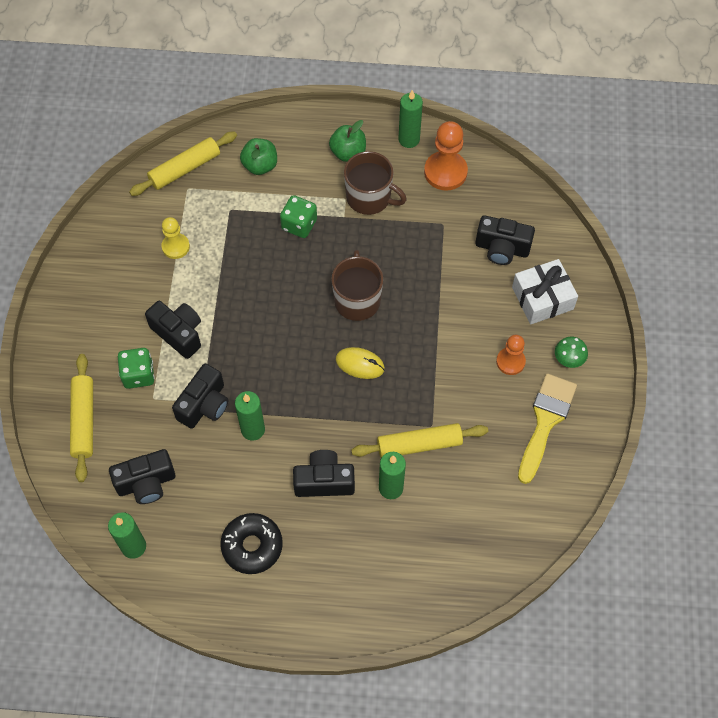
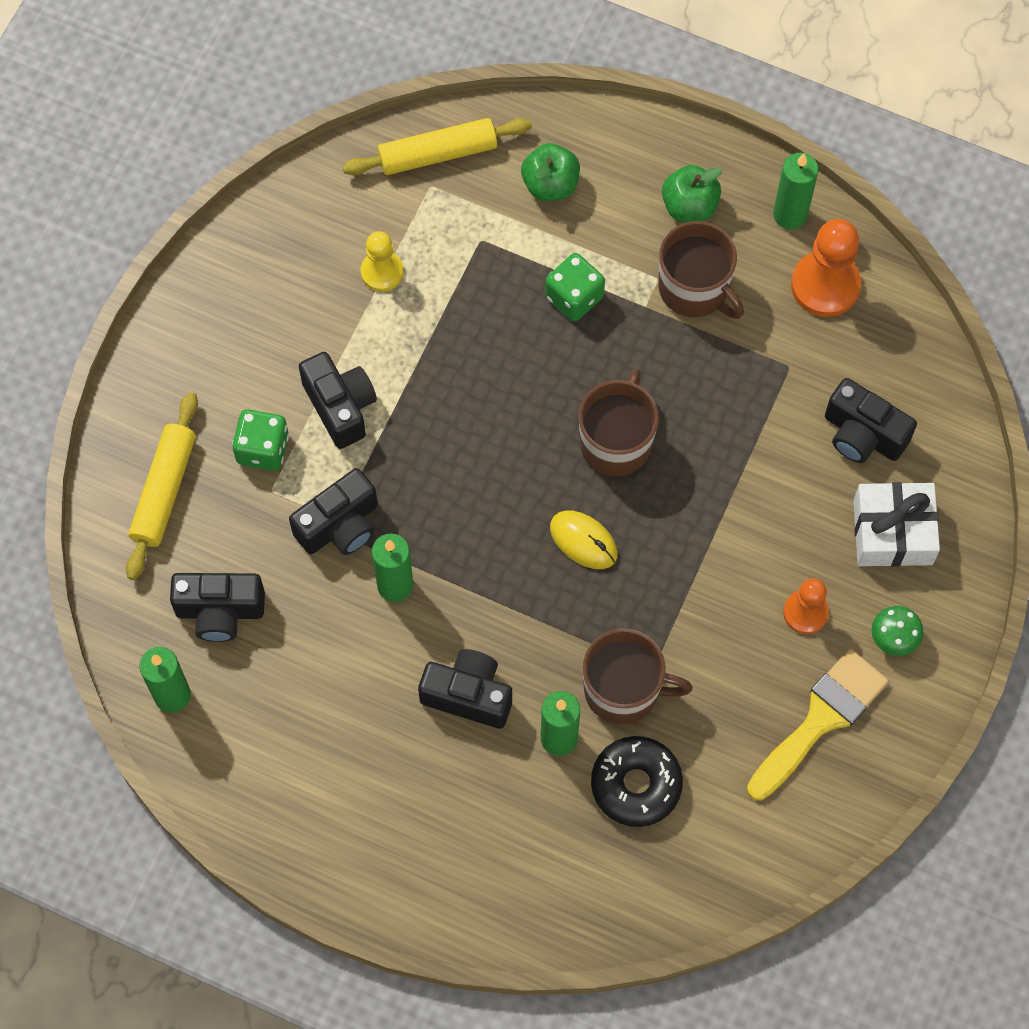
camera: 20 degrees right, 5 degrees up
(252, 546) = (334, 752): black donut -> black donut (636, 785)
(419, 445) = (623, 690): yellow rolling pin -> brown mug

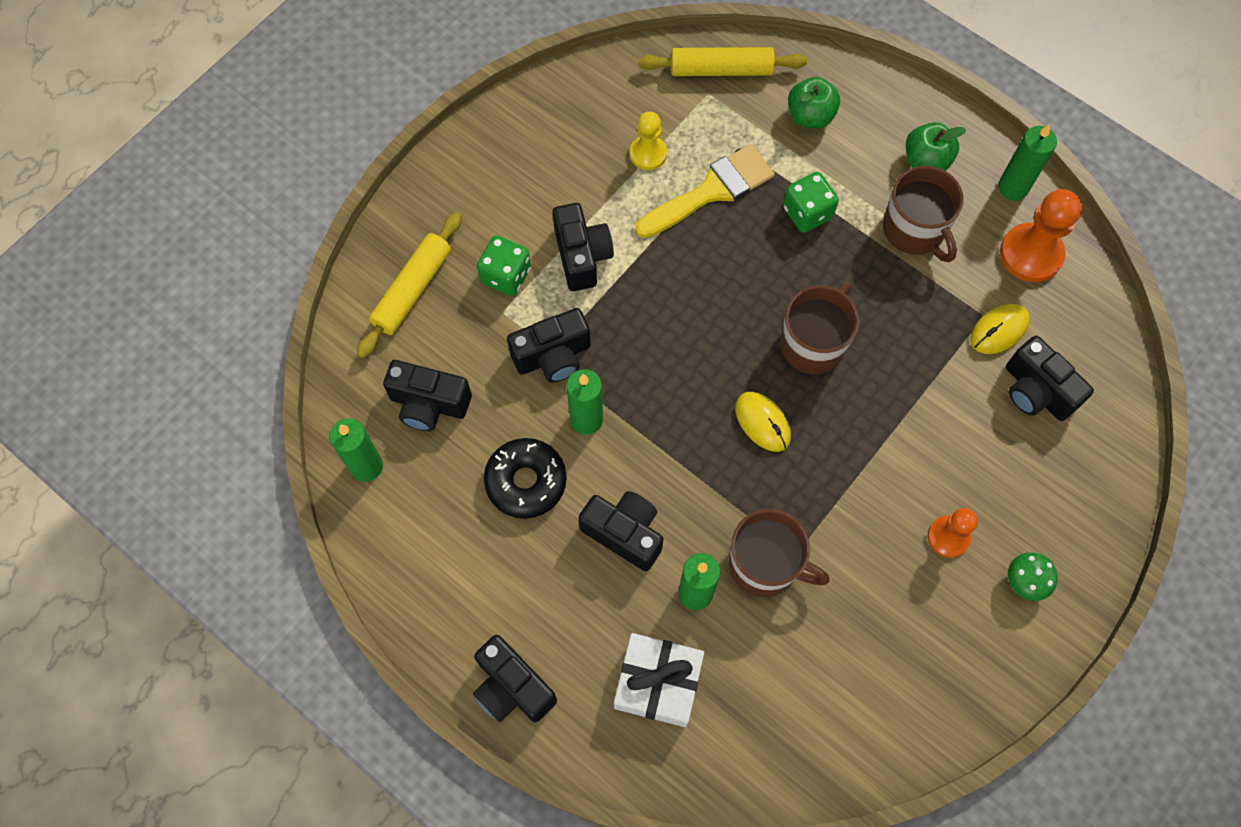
camera: 15 degrees right, 0 degrees up
(395, 883) = (512, 687): none -> black camera
(636, 785) = (755, 655): black donut -> black donut (526, 482)
(809, 378) = (999, 330): none -> yellow mouse
(820, 719) = (940, 639): yellow brush -> yellow brush (711, 191)
(892, 532) = (1045, 484): white gift -> white gift (658, 683)

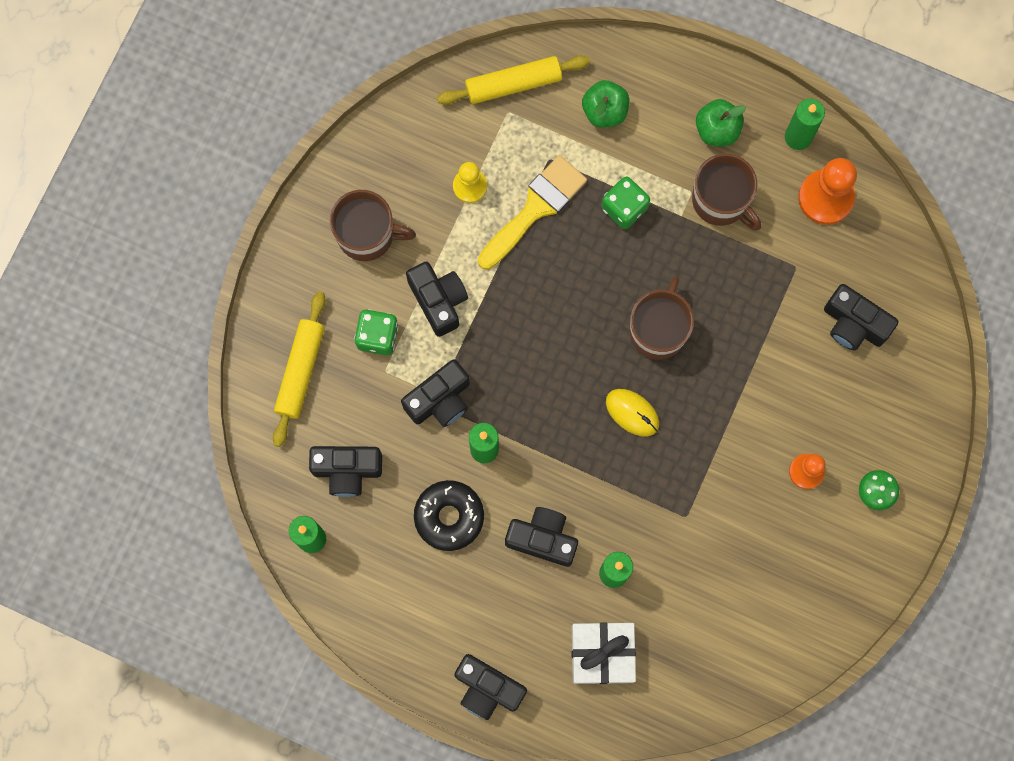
camera: 15 degrees left, 10 degrees up
(765, 565) = (663, 534): brown mug -> brown mug (367, 235)
(999, 330) = (812, 276): yellow mouse -> none

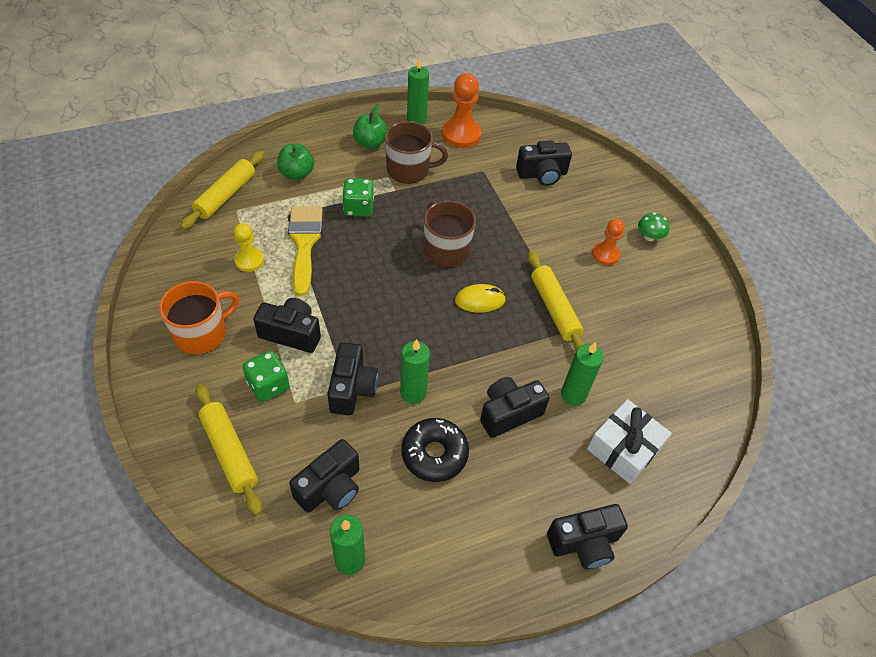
camera: 50 degrees left, 25 degrees down
(367, 235) = (202, 333): brown mug -> orange mug
(690, 482) = (554, 309): none -> yellow rolling pin

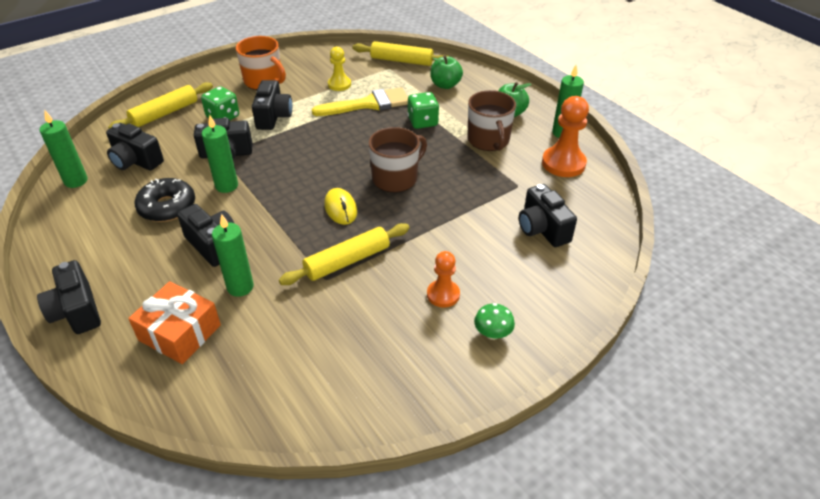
camera: 80 degrees right, 10 degrees down
(624, 448) = (180, 333): white gift -> orange gift

